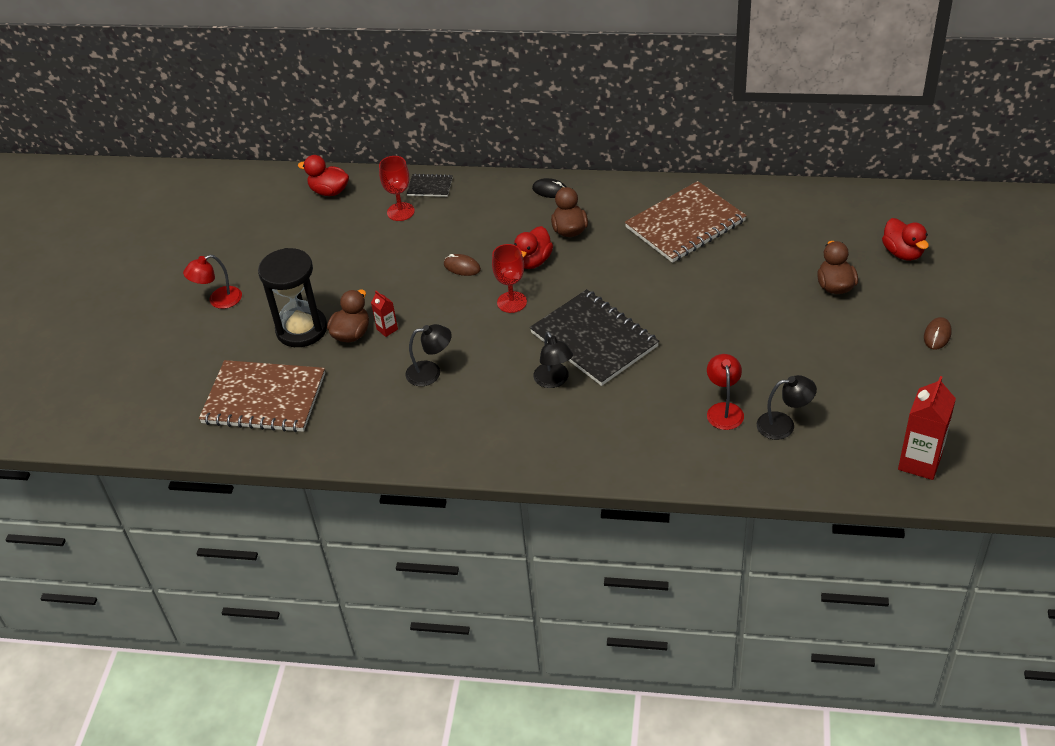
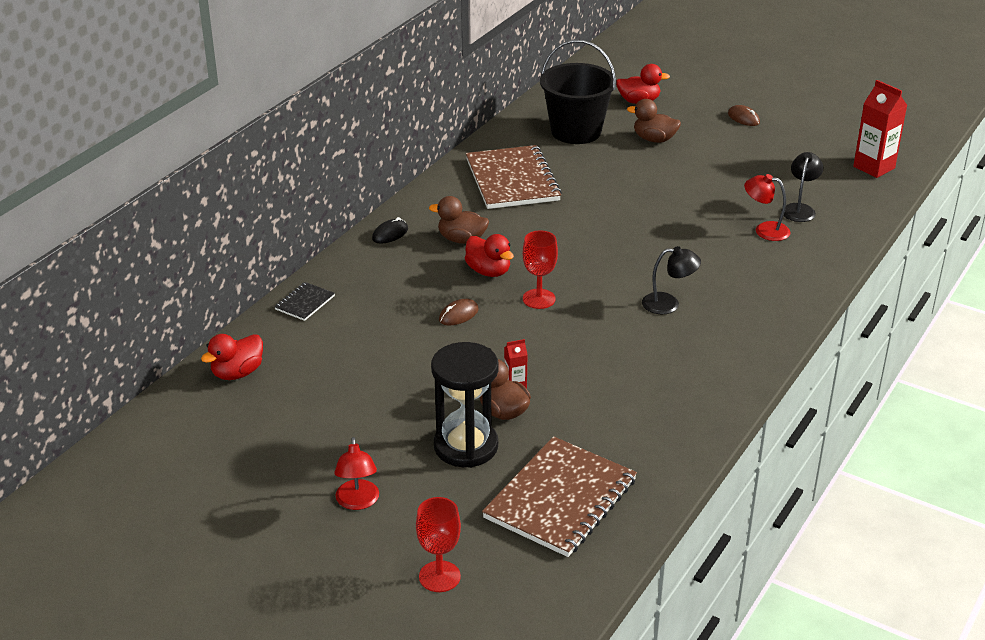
camera: 70 degrees left, 10 degrees down
(400, 212) = (328, 332): red goblet -> red goblet (439, 576)
(431, 372) = (604, 373): black lamp -> none
(594, 339) = (629, 268): black notebook -> none
(804, 232) = (576, 131): none -> black bucket

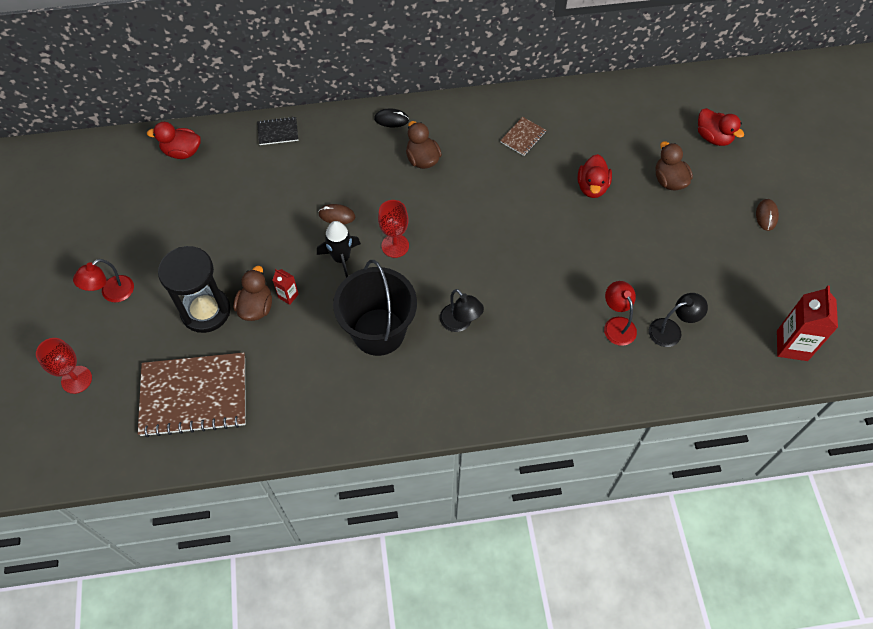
camera: 50 degrees right, 25 degrees up
(488, 271) = (400, 198): red duck -> red duck (592, 187)
(512, 180) = (523, 137): brown notebook -> brown notebook, size x0.45
(513, 335) = (341, 259): none -> black rocket
(576, 131) = (626, 129): black bucket -> black bucket (378, 332)

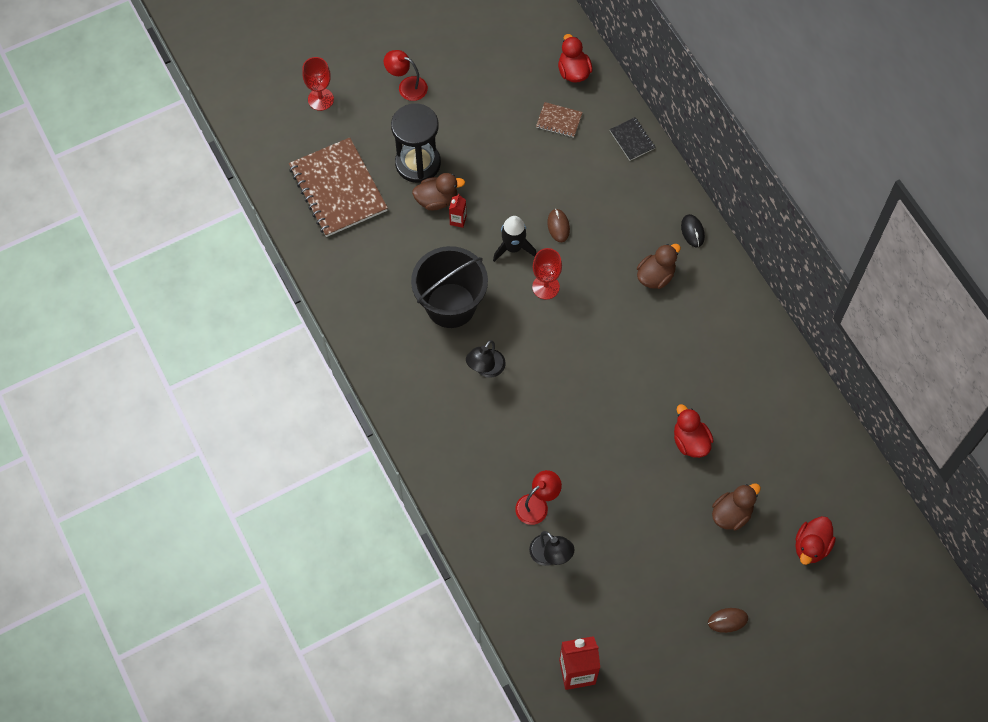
camera: 70 degrees right, 5 degrees up
(523, 137) = (725, 359): brown notebook -> brown notebook (559, 121)
(592, 187) = (690, 441): red duck -> red duck turned 75 degrees clockwise

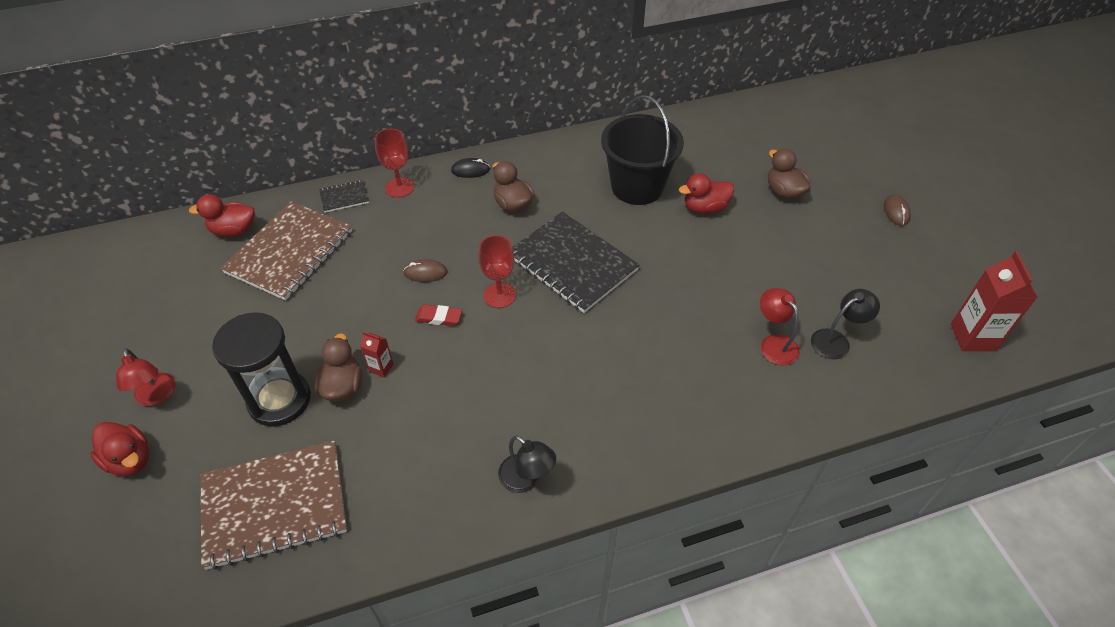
camera: 80 degrees left, 15 degrees down
(320, 99) = (113, 510): red goblet -> red goblet (399, 187)
(407, 86) = (156, 396): red lamp -> red lamp turned 60 degrees counterclockwise
(451, 305) = (498, 392): black bucket -> black bucket (637, 187)
(486, 369) = (594, 368): black lamp -> black lamp (526, 479)
(513, 247) = (439, 317): black rocket -> red eraser
(559, 121) = (290, 252): brown notebook -> brown notebook, size x2.24
(593, 336) = (572, 263): none -> black notebook
(811, 546) = (815, 146): red duck -> red duck (130, 459)

